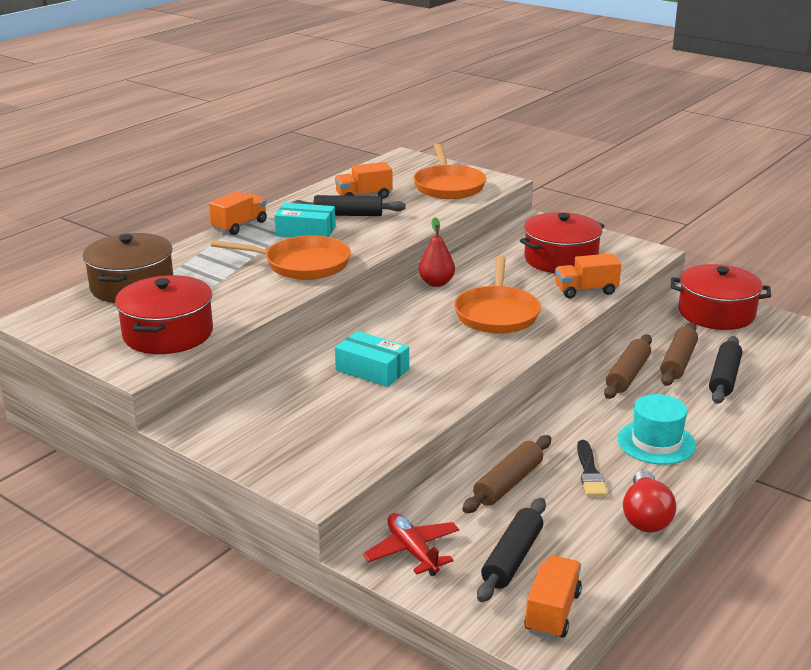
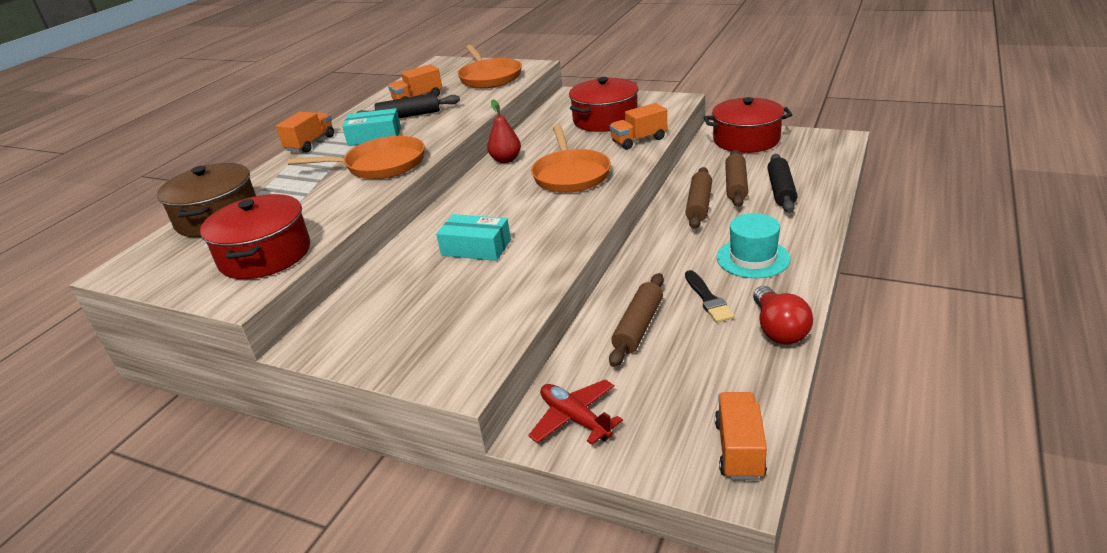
camera: 10 degrees left, 5 degrees up
(512, 558) = (675, 402): black rolling pin -> none

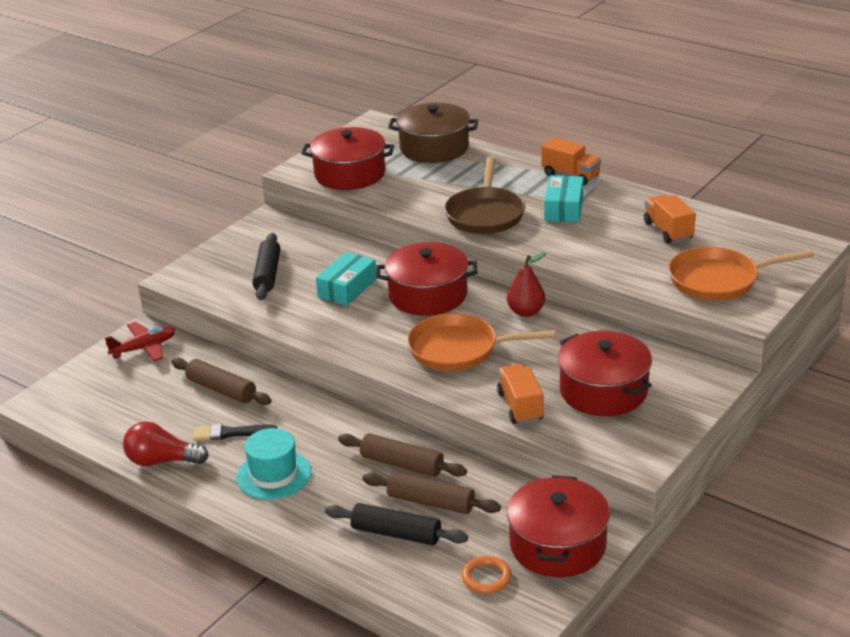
camera: 100 degrees right, 0 degrees up
(380, 165) = (485, 214): orange pan -> brown pan
(409, 116) = (612, 226): black rolling pin -> black rolling pin (267, 274)
(485, 204) = (428, 295): none -> red pot
(739, 449) = (61, 410): orange truck -> none
(796, 154) = (486, 577): none -> orange ring

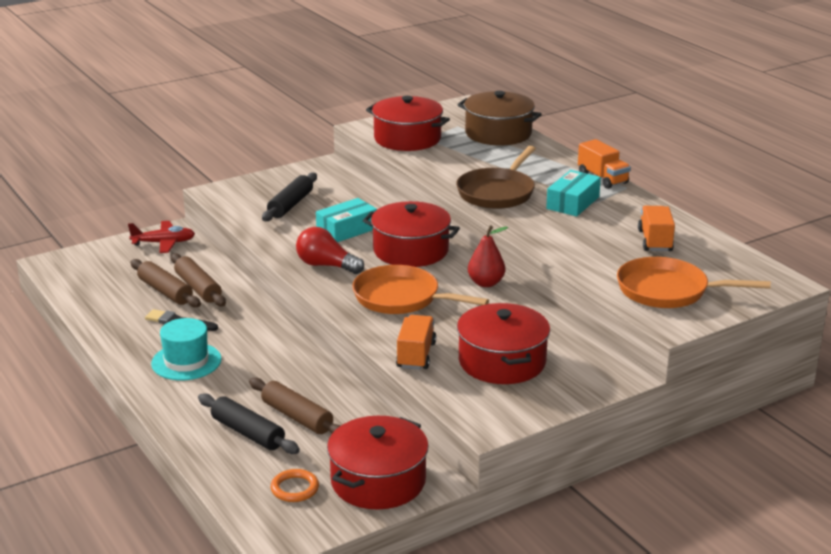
camera: 20 degrees right, 5 degrees down
(162, 461) = (108, 328): red light bulb -> red light bulb (326, 266)
(402, 464) = (297, 381): brown rolling pin -> brown rolling pin (165, 291)

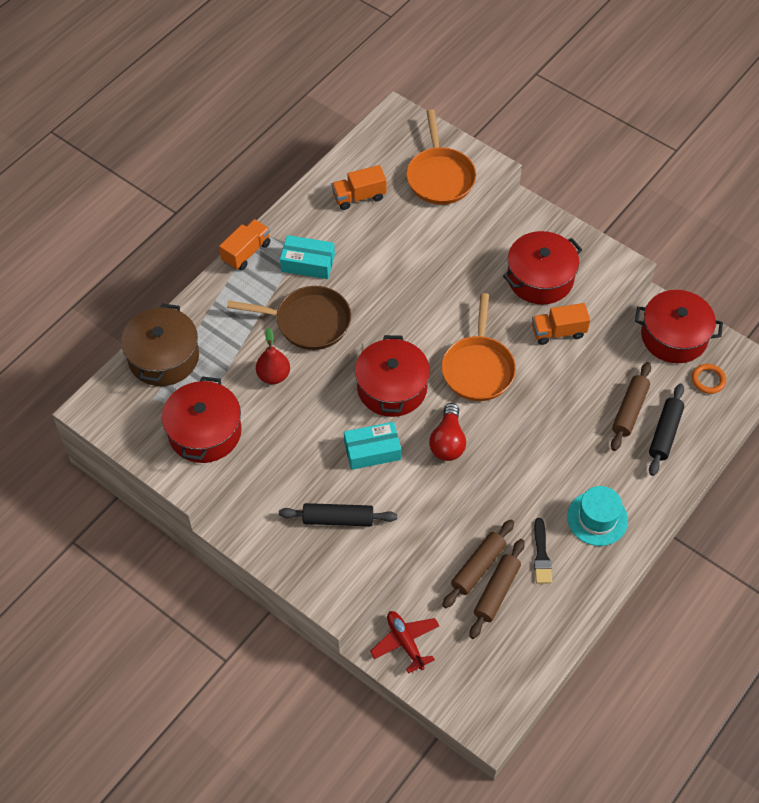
camera: 110 degrees left, 30 degrees up
(347, 230) = (372, 451): turquoise box -> turquoise box turned 45 degrees counterclockwise
(486, 283) = (426, 318): red pear -> red pear (273, 375)

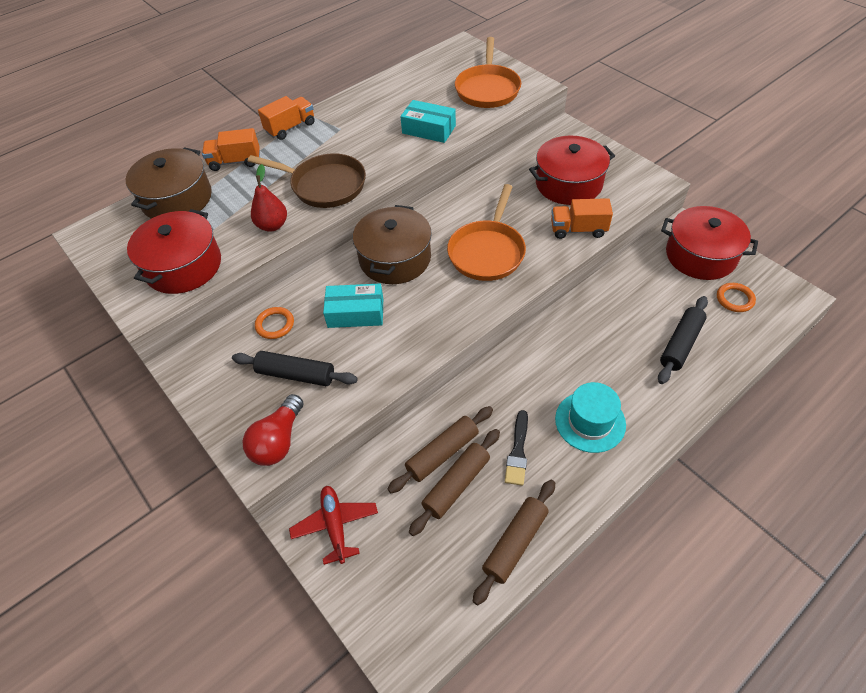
camera: 15 degrees right, 5 degrees down
(300, 474) = (275, 325): none -> orange ring
(308, 263) = (343, 140): turquoise box -> turquoise box (429, 129)
(359, 197) = (408, 97): orange truck -> orange truck (235, 161)
(392, 388) = (395, 258): red pot -> brown pot
(448, 441) = (437, 314): red light bulb -> red light bulb (278, 440)
(629, 410) = (644, 317): brown rolling pin -> brown rolling pin (515, 543)

